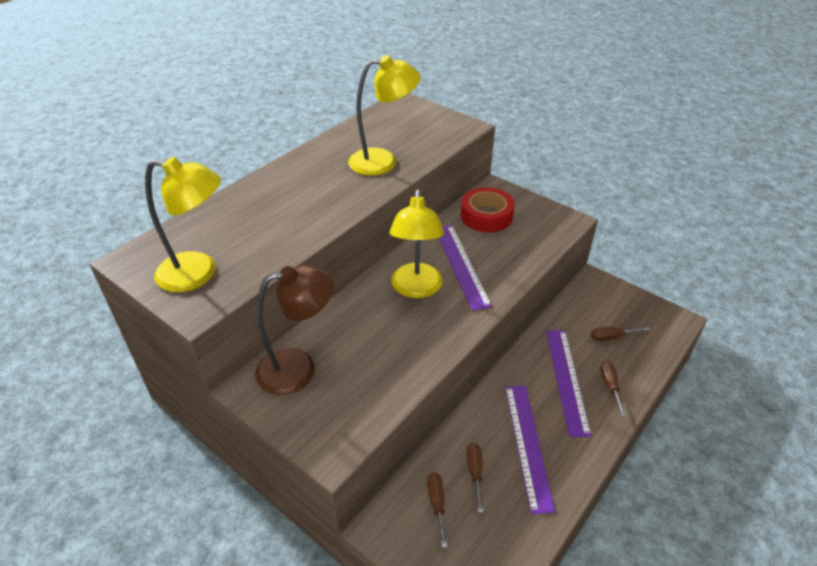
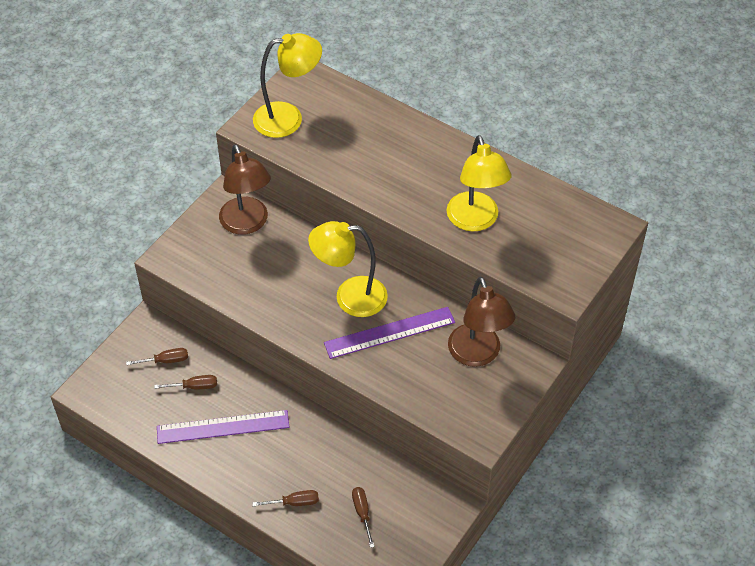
camera: 85 degrees right, 10 degrees up
(198, 273) = (288, 118): yellow lamp -> yellow lamp turned 105 degrees counterclockwise
(486, 216) = (477, 355): red tape -> brown lamp
(567, 380) = (299, 464): purple ruler -> none

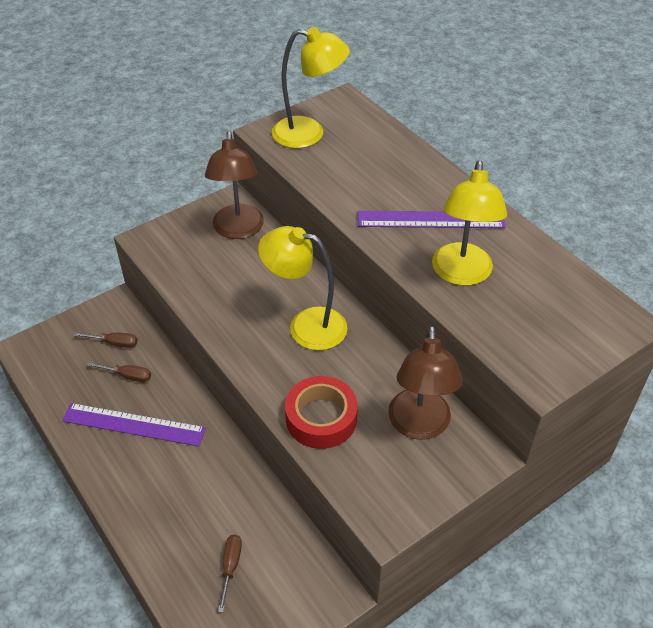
camera: 20 degrees right, 5 degrees down
(294, 502) = (164, 529): brown screwdriver -> none
(389, 333) = (331, 373): purple ruler -> purple ruler (430, 220)
(398, 372) = (321, 418): none -> red tape

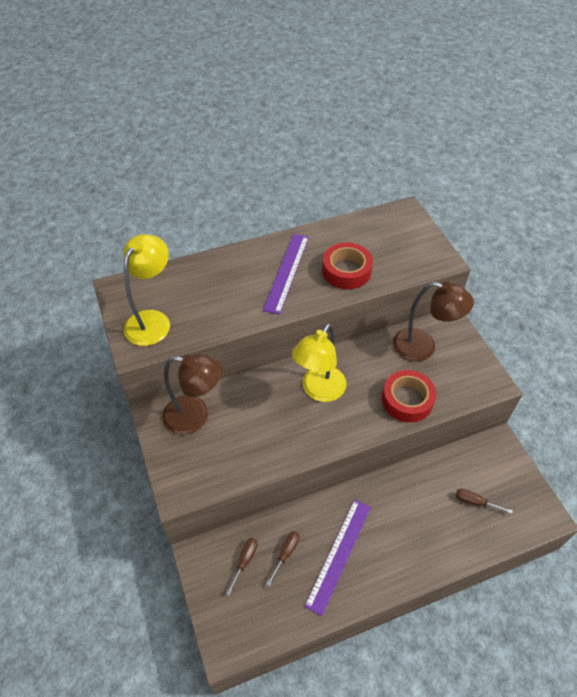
camera: 75 degrees left, 5 degrees up
(461, 274) = (346, 271): yellow lamp -> red tape

